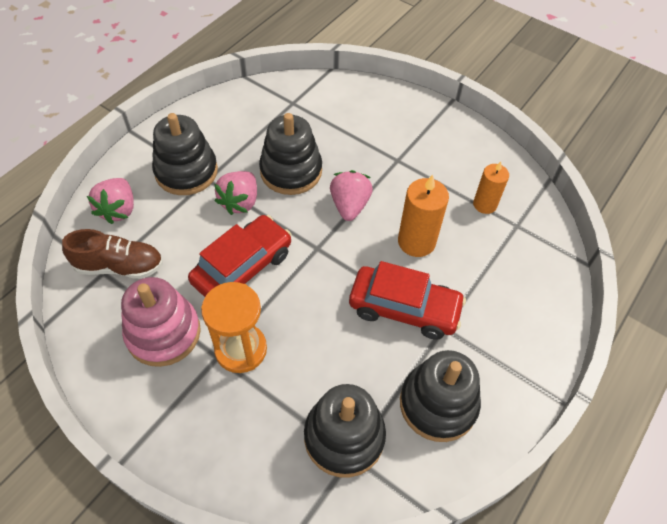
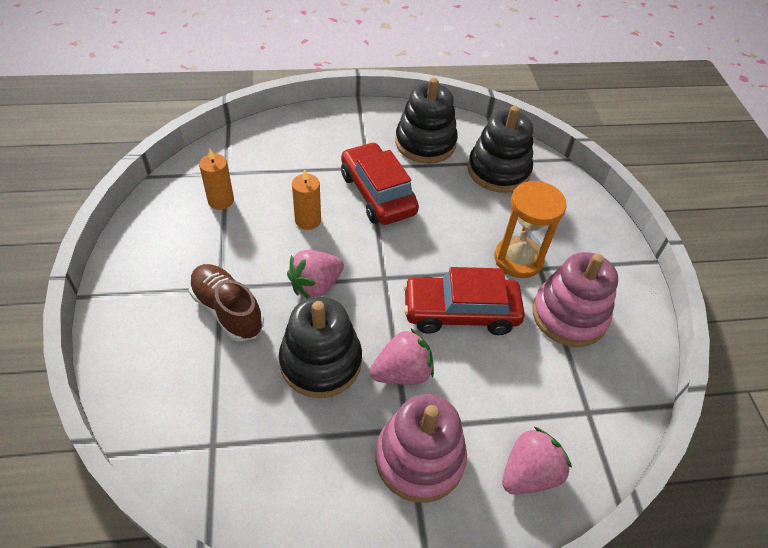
camera: 135 degrees left, 5 degrees down
(119, 266) = (569, 404): brown shoe -> brown shoe (227, 310)
(186, 171) = (419, 458): black stacking toy -> pink stacking toy
(416, 241) = (308, 220): orange candle -> orange candle, size x0.66

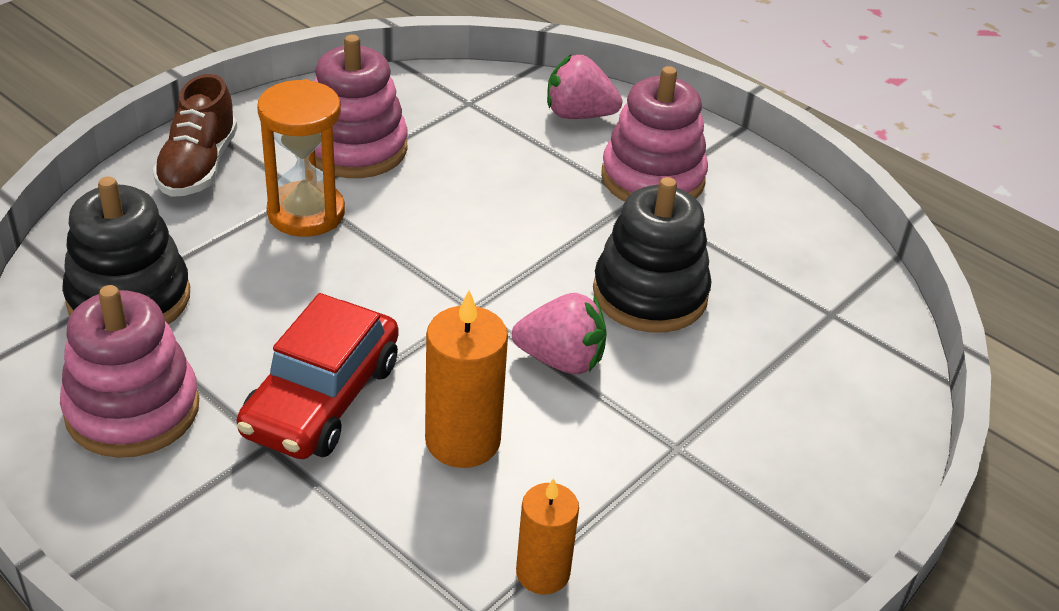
camera: 130 degrees left, 10 degrees down
(227, 310) = (695, 415): brown shoe -> brown shoe (198, 166)
(308, 220) = (462, 440): orange candle -> orange candle, size x1.52
(402, 372) = (582, 230): pink strawberry -> none
(425, 143) = (132, 409): black stacking toy -> pink stacking toy
(460, 312) = (449, 224): red car -> none

